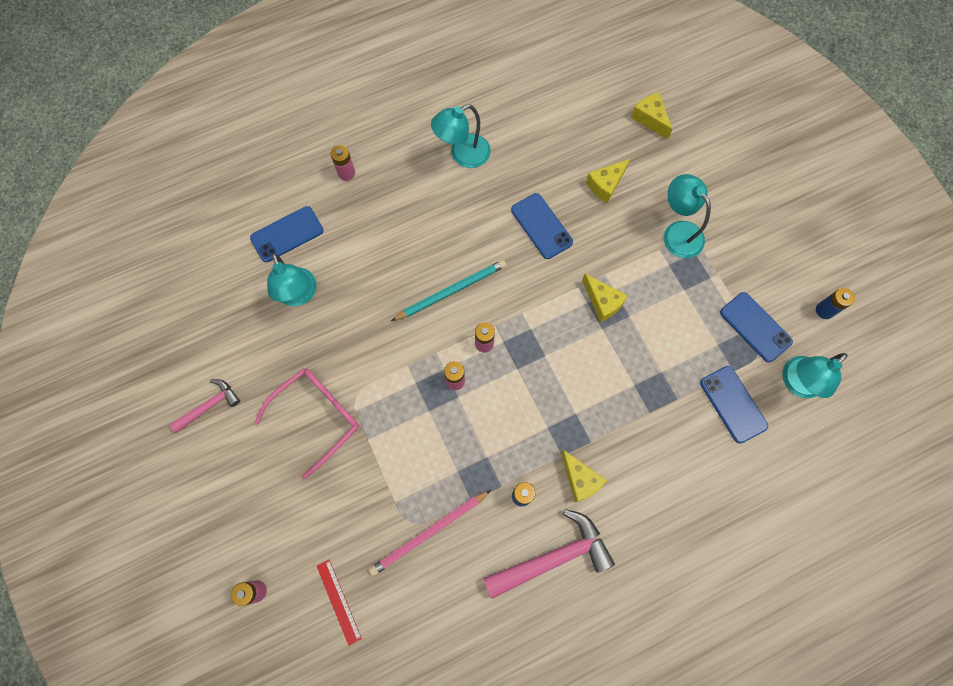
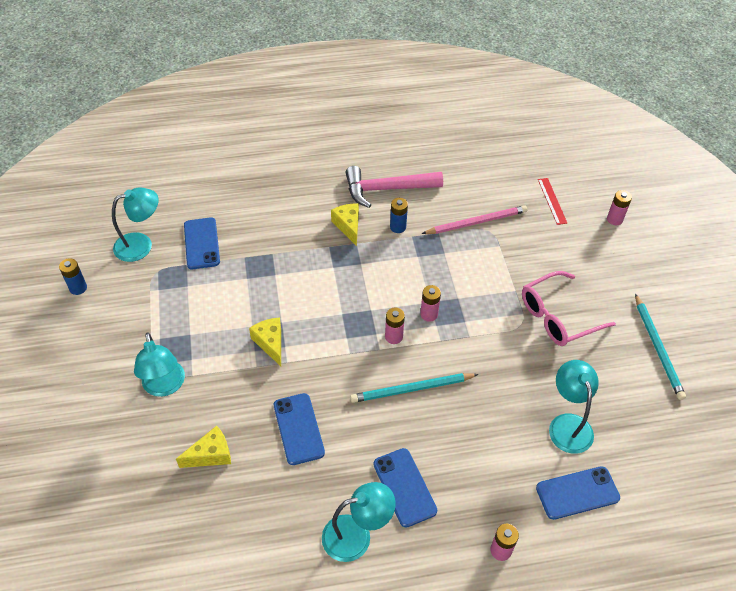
camera: 165 degrees left, 20 degrees down
(209, 406) = (658, 348): pink hammer -> turquoise pencil
(650, 119) = (119, 520): yellow cheese -> none
(755, 327) = (146, 290): blue phone -> blue phone (404, 487)

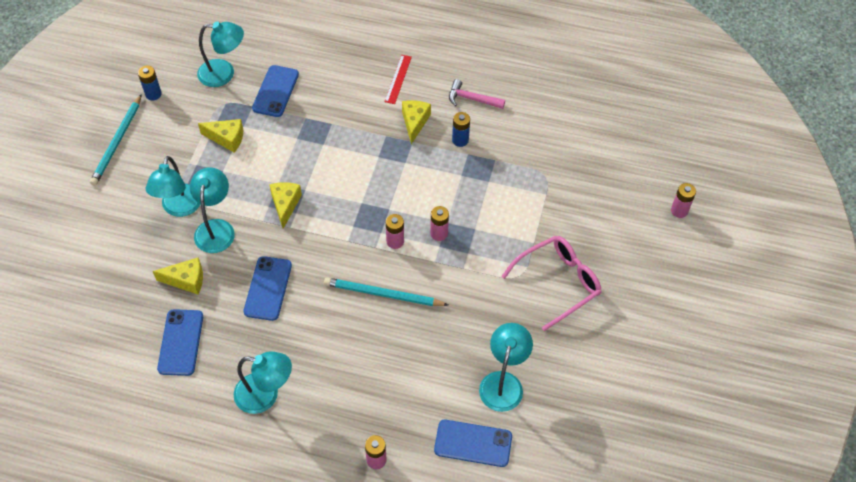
camera: 25 degrees right, 5 degrees up
(177, 303) = (227, 138): none -> yellow cheese
(213, 391) = (216, 228): none -> turquoise lamp
(386, 189) = (472, 99): pink hammer -> pink hammer, size x0.58
(404, 487) = (327, 374): blue phone -> blue phone (180, 342)
(476, 222) = (538, 163): pink pencil -> none
(552, 201) = (627, 169): red ruler -> red ruler (398, 79)
(558, 317) = (558, 283): pink glasses -> pink glasses turned 150 degrees clockwise
(658, 348) = (635, 350): turquoise pencil -> turquoise pencil (117, 142)

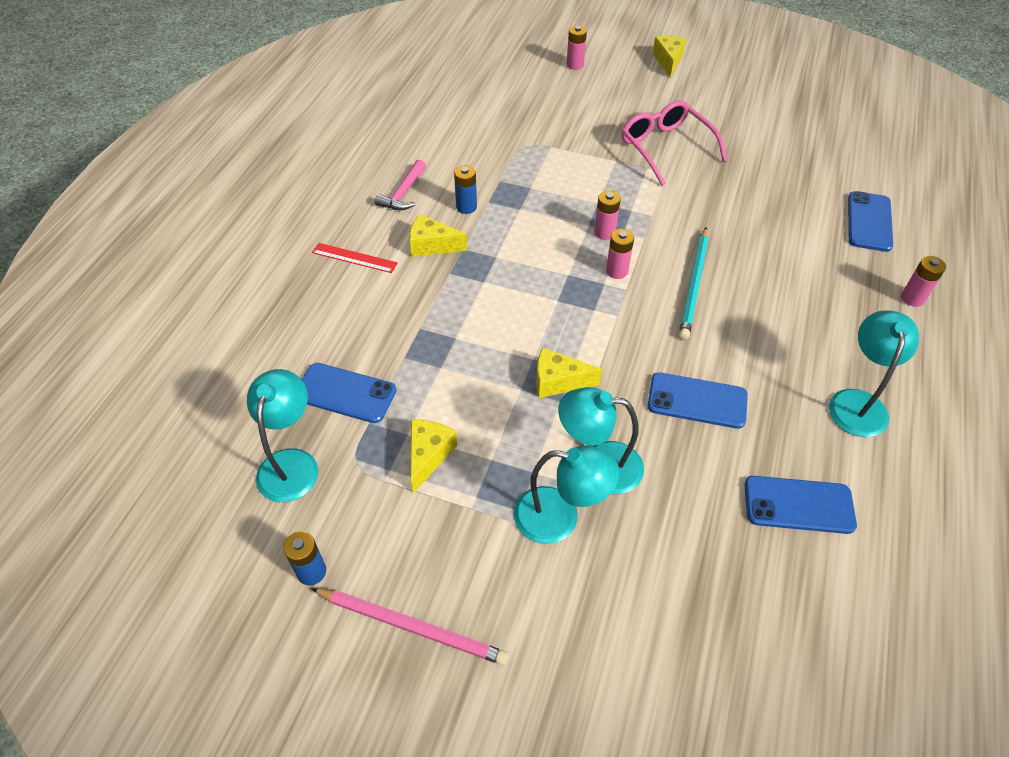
camera: 85 degrees left, 5 degrees down
(117, 142) = (412, 627): turquoise pencil -> pink pencil
(186, 280) = (693, 502): yellow cheese -> yellow cheese (668, 61)
(503, 382) = (792, 195): turquoise lamp -> none

